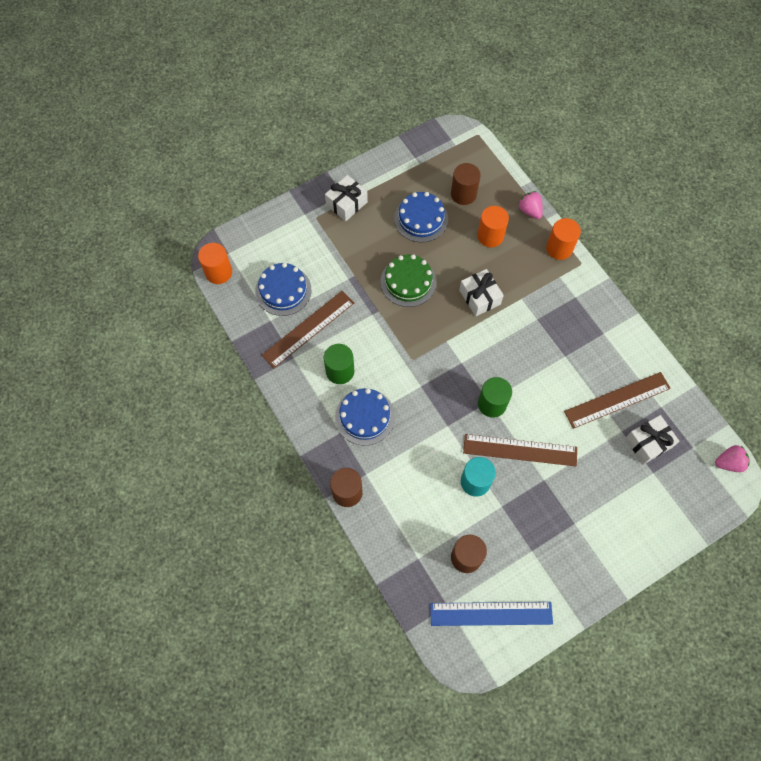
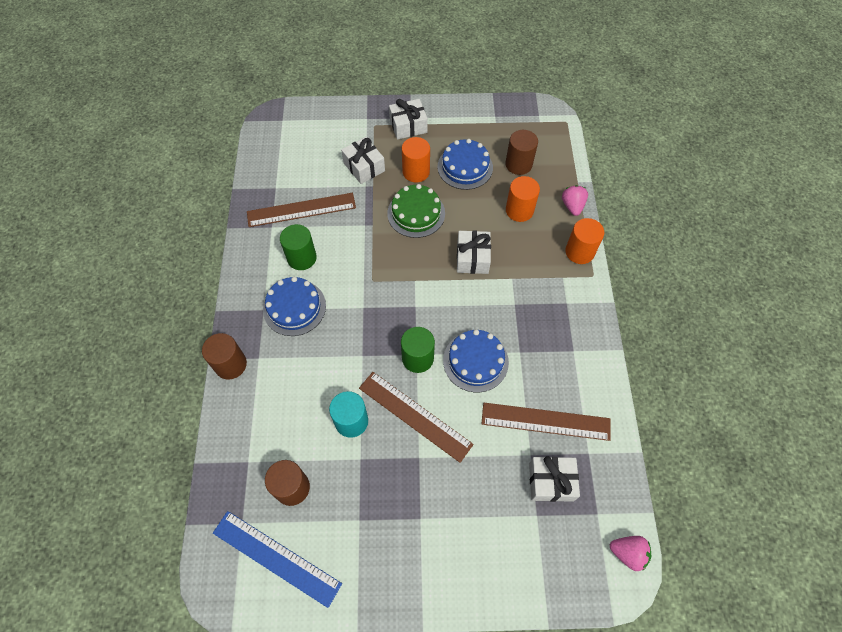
camera: 30 degrees right, 5 degrees down
(218, 272) = (263, 131): orange cylinder -> orange cylinder (416, 172)
(283, 290) = (304, 169): blue cake -> blue cake (475, 361)
(335, 261) = (364, 167): none -> white gift

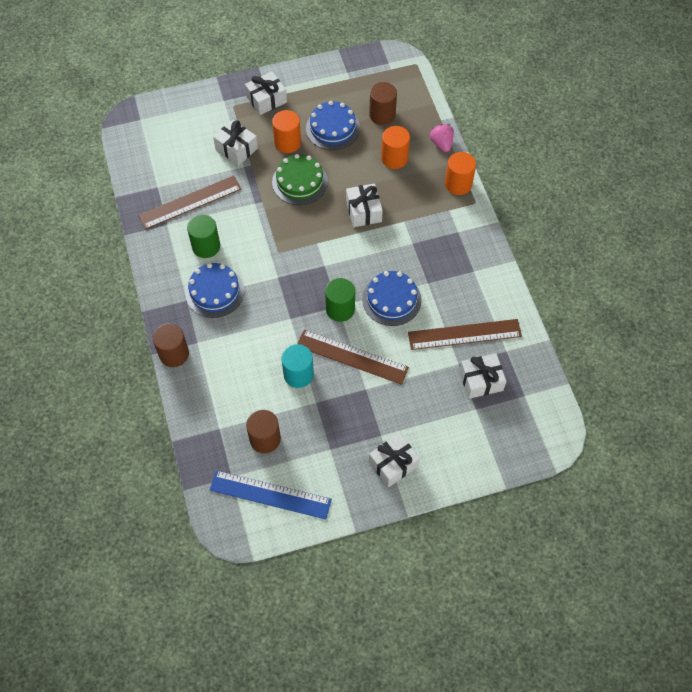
camera: 15 degrees left, 0 degrees up
(424, 558) = (393, 464): none -> white gift
(628, 553) = (555, 418): pink strawberry -> none

